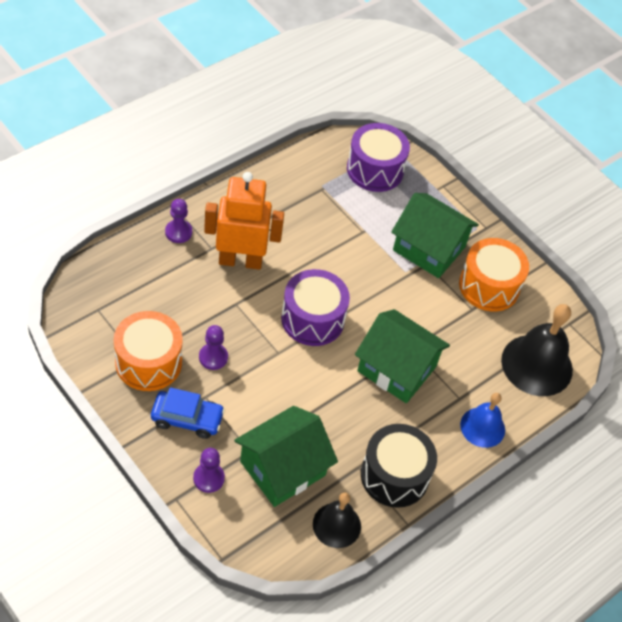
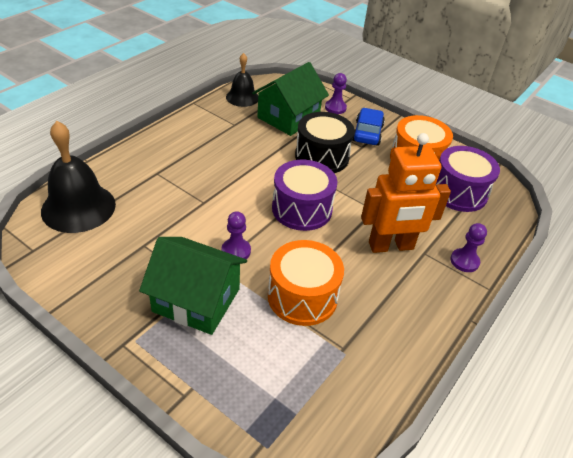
camera: 170 degrees right, 10 degrees down
(187, 419) = (367, 133): blue car -> blue car turned 105 degrees clockwise
(213, 357) = (371, 169): purple pawn -> purple pawn (236, 251)
(375, 169) = (284, 397): purple drum -> purple drum (458, 192)
(394, 475) = (206, 123): black drum -> black drum (322, 156)
(396, 368) = (216, 184): green house -> none
(482, 427) = (136, 157): blue bell -> none
(489, 286) = (123, 271): orange drum -> orange drum (302, 296)

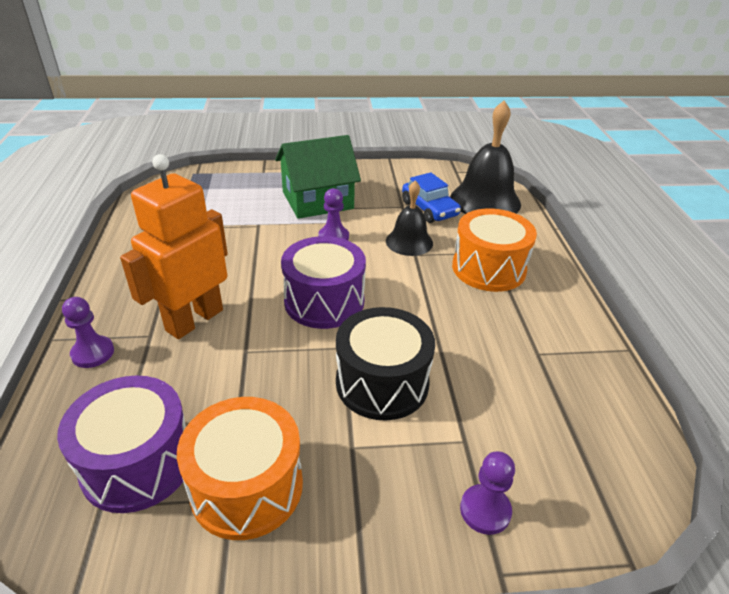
camera: 140 degrees right, 5 degrees down
(242, 97) = (612, 408): black bell -> black bell (409, 242)
(288, 117) = (508, 420): green house -> none
(302, 296) = (243, 238): orange drum -> orange drum (488, 268)
(367, 133) = (372, 486): blue car -> blue car (429, 209)

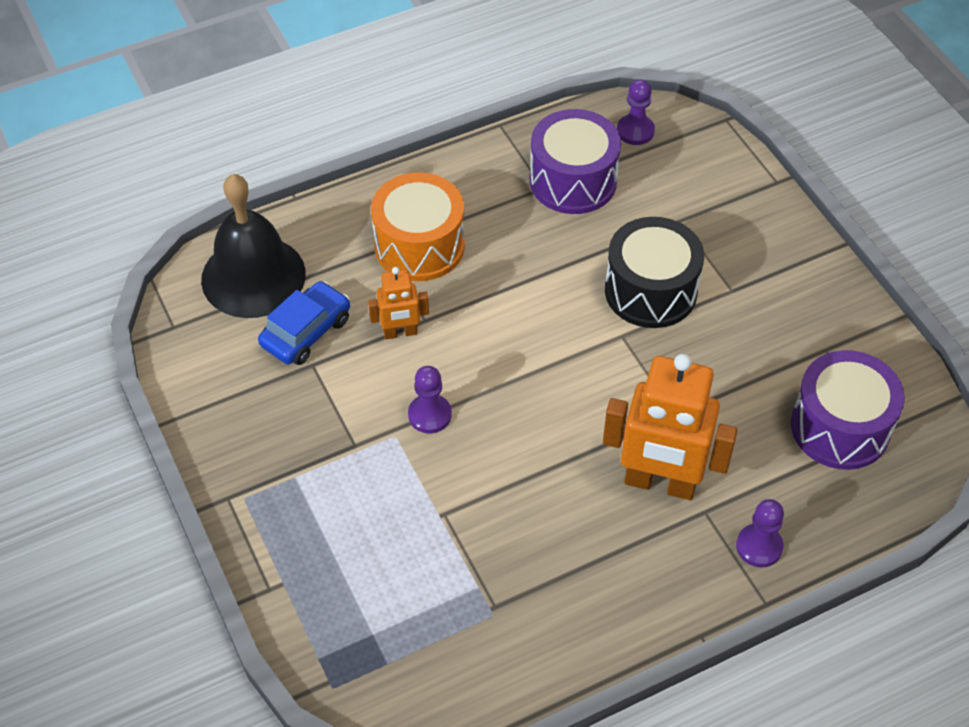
camera: 110 degrees left, 15 degrees up
(247, 486) = (810, 343): orange drum -> none
(317, 200) = (342, 470): green house -> none
(324, 301) = (562, 377): purple drum -> purple drum (573, 181)
(409, 242) = (400, 333): black bell -> orange robot
(485, 510) = (735, 197): purple pawn -> purple pawn (635, 131)

